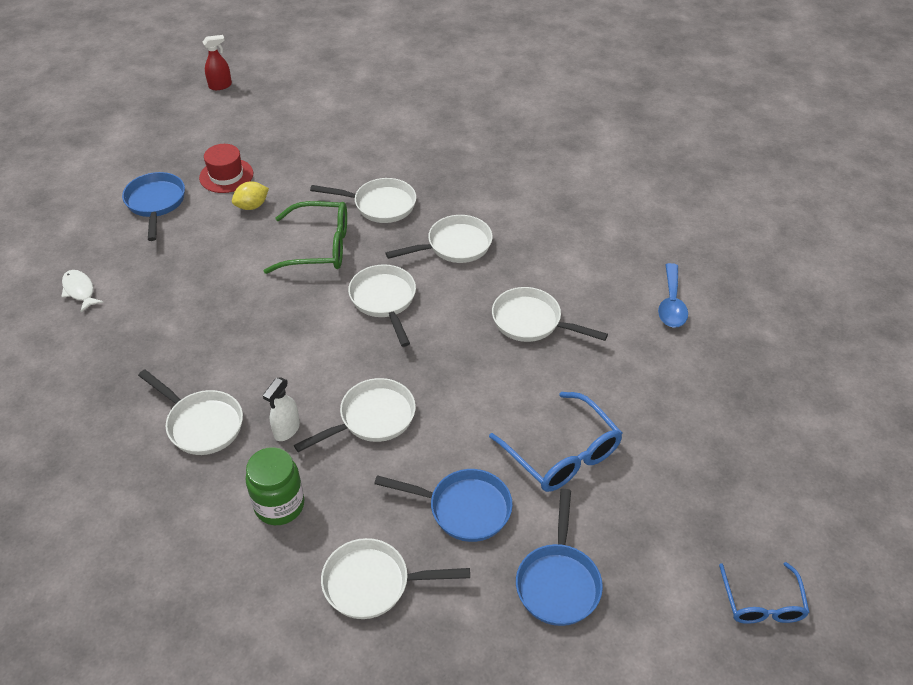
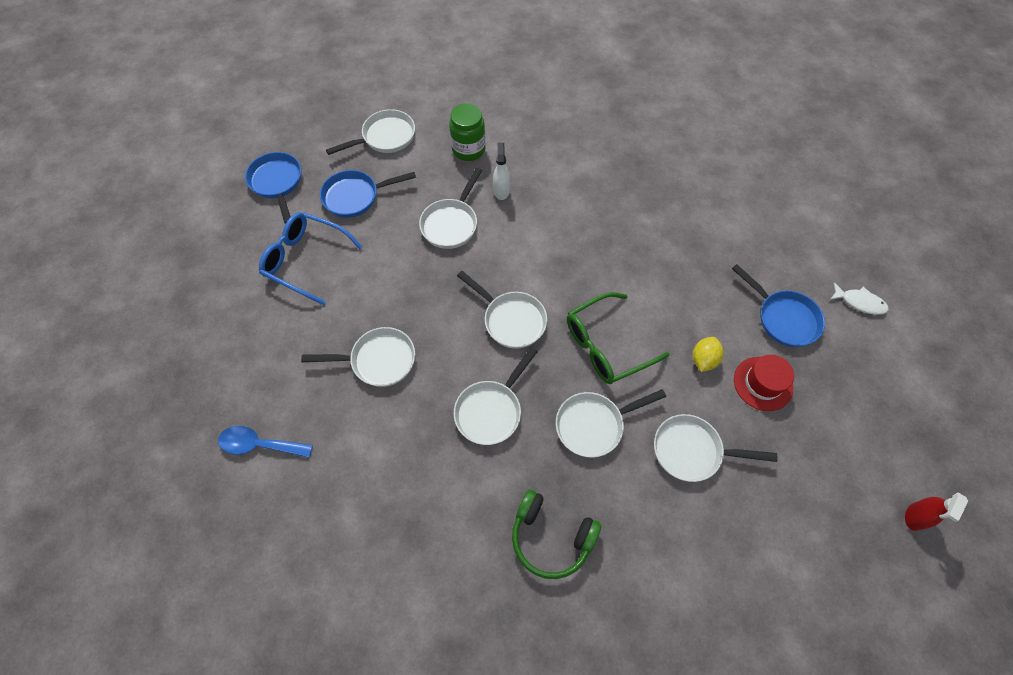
camera: 150 degrees right, 15 degrees up
(80, 290) = (740, 214): white fish -> white fish (859, 302)
(201, 424) = (557, 170): white pan -> white pan (692, 451)
(466, 164) = (551, 537): none -> green headphones
(671, 304) = (259, 445): blue spoon -> blue spoon turned 60 degrees counterclockwise
(762, 603) = (145, 226): blue glasses -> none

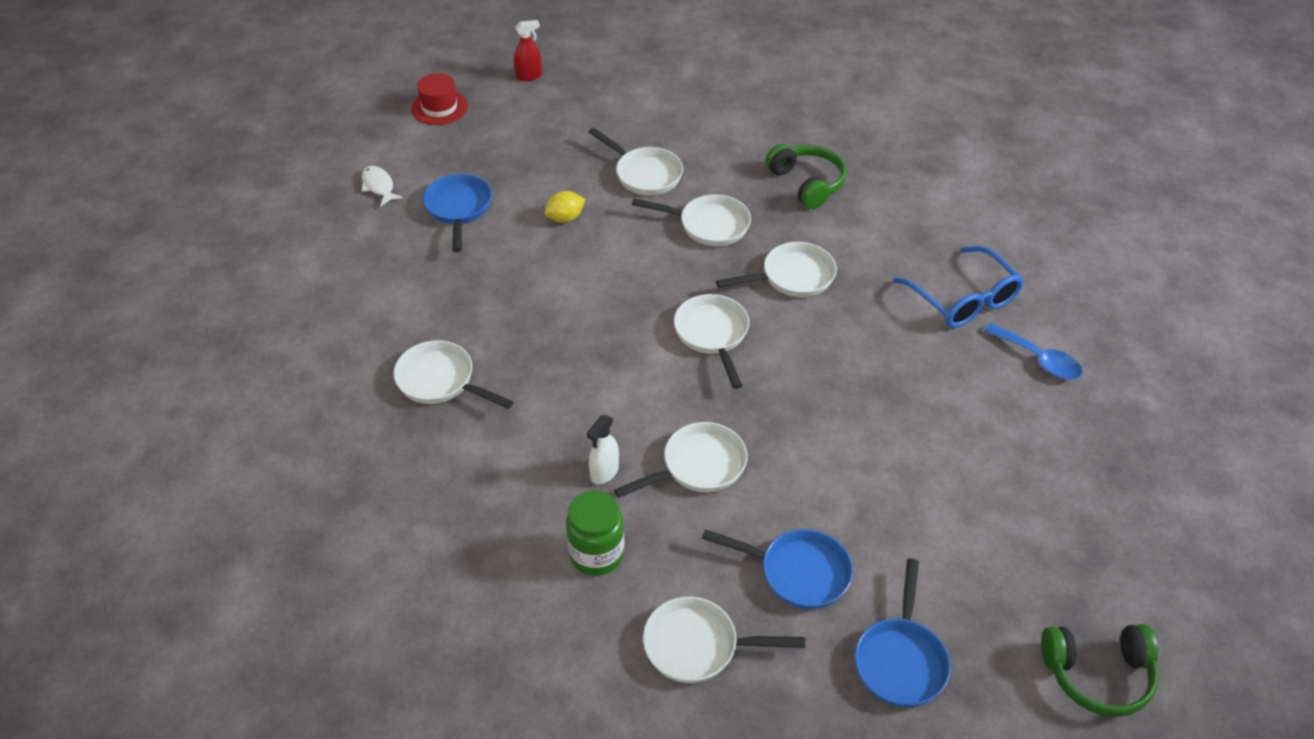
camera: 145 degrees left, 15 degrees down
(165, 230) = (1097, 674): none -> green headphones
(305, 260) = (909, 520): blue glasses -> blue glasses (963, 299)
(378, 360) = (878, 369): white pan -> white pan (440, 381)
(606, 346) = (640, 269): green glasses -> none
(763, 383) = (536, 181): red hat -> red hat (439, 107)

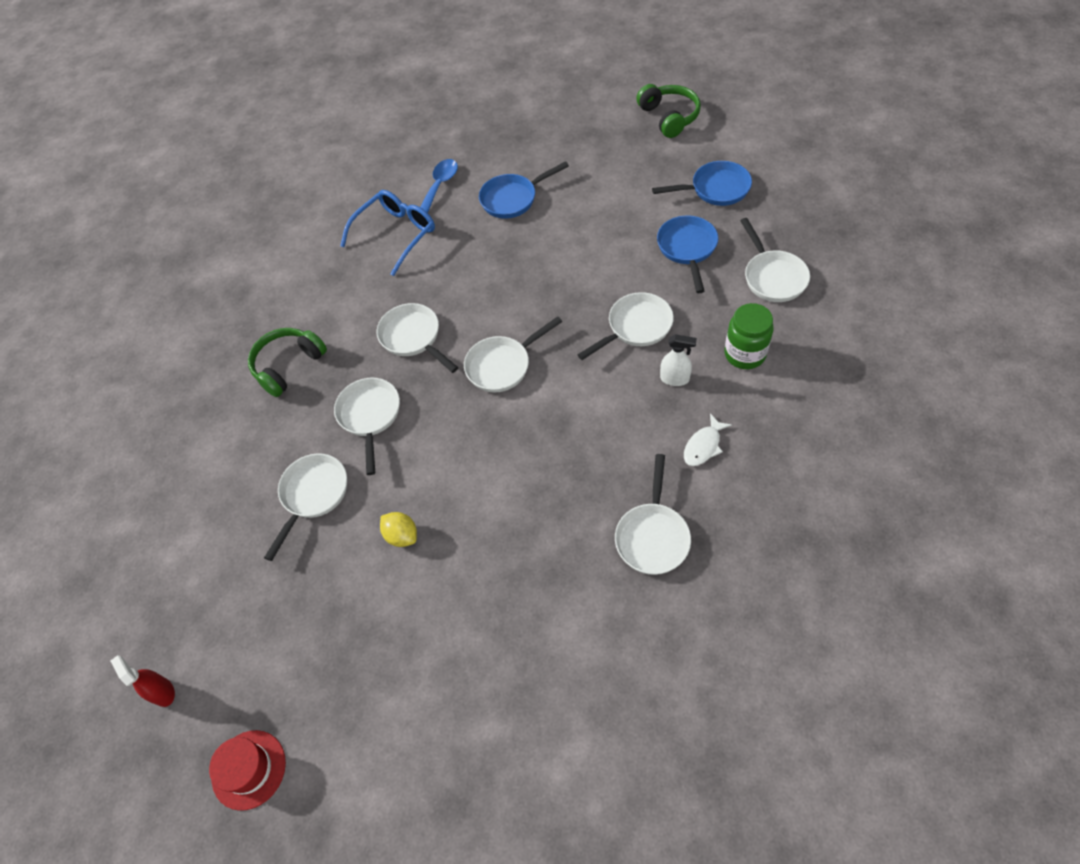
camera: 105 degrees left, 10 degrees up
(379, 186) = (416, 756): white fish -> white fish (703, 446)
(458, 209) = (424, 644): blue pan -> blue pan (513, 199)
(698, 466) = (636, 327): white pan -> white pan turned 105 degrees clockwise

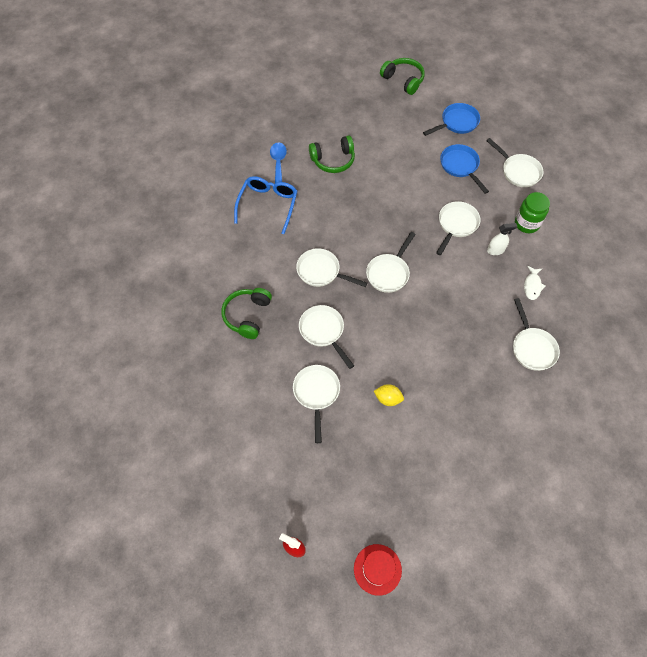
camera: 30 degrees left, 5 degrees up
(513, 199) = (333, 160): blue pan -> green headphones

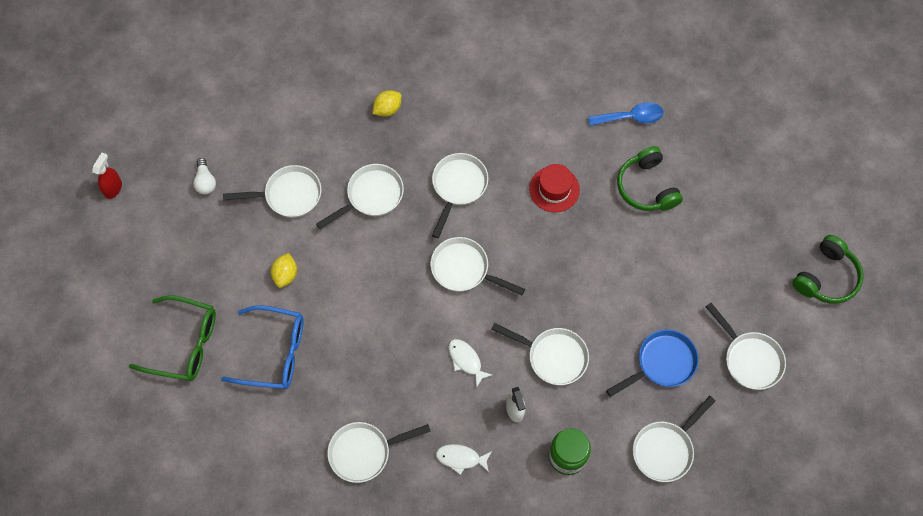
camera: 85 degrees right, 5 degrees up
(247, 315) = (387, 109): green headphones -> yellow lemon
(268, 205) = (557, 113): blue glasses -> blue glasses (274, 352)
(296, 462) = (205, 181): none -> white light bulb
(377, 569) = (90, 272): red hat -> red hat (554, 189)
(447, 482) = (184, 344): none -> green glasses
(457, 123) = (749, 359): blue pan -> white pan
(460, 277) = (466, 360): none -> white fish

